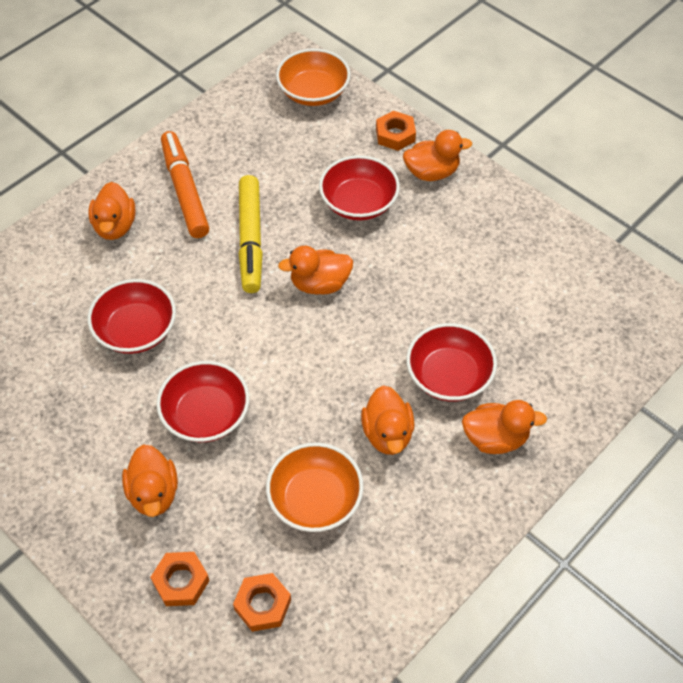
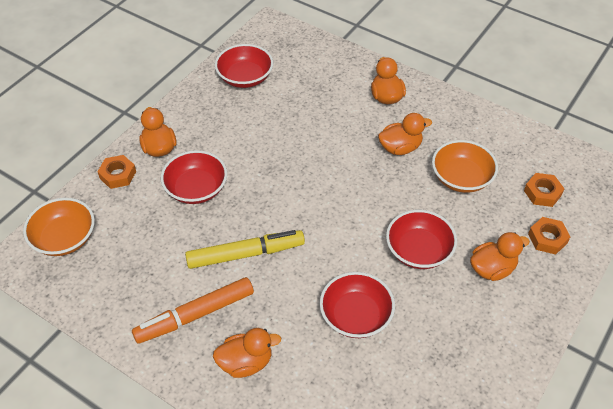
camera: 100 degrees left, 5 degrees down
(319, 284) = (283, 202): orange duck -> none
(449, 376) = (346, 122): red bowl -> red bowl (245, 77)

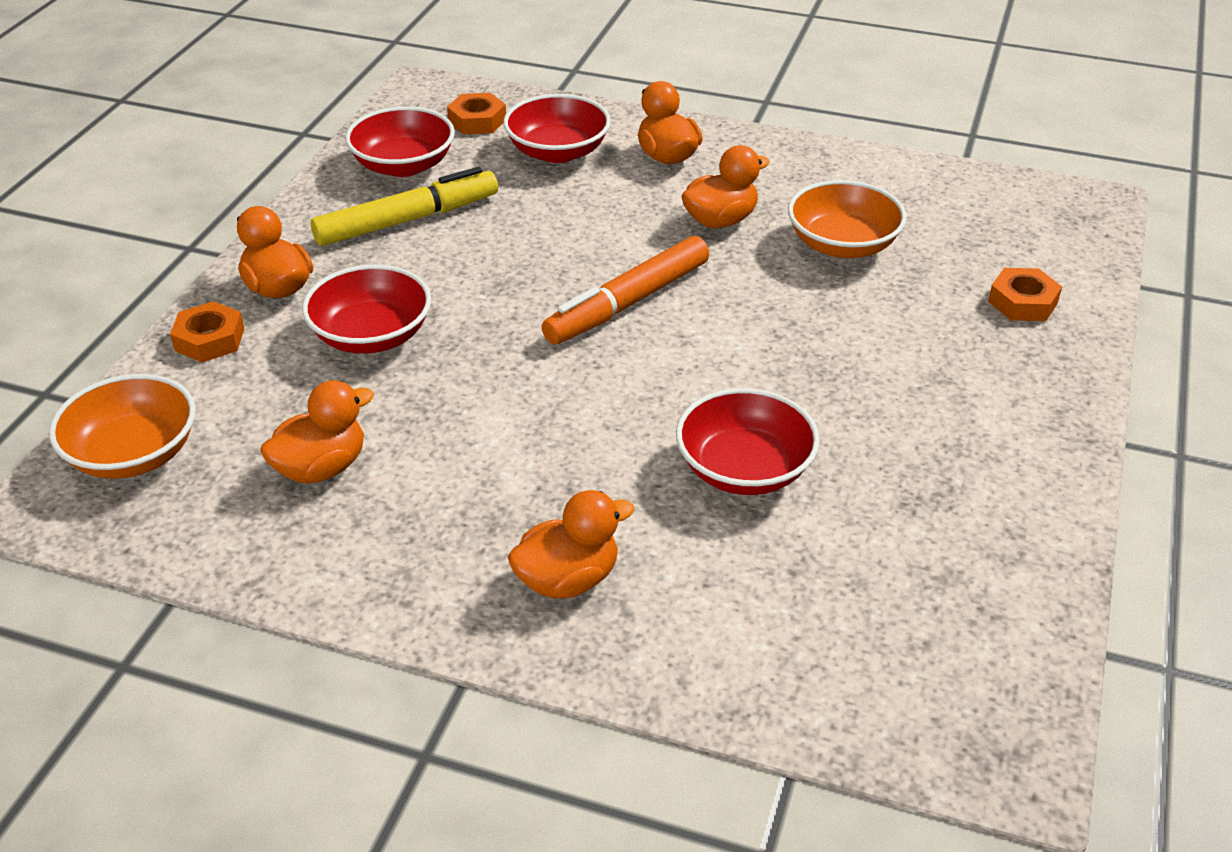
camera: 15 degrees left, 10 degrees down
(195, 315) = (441, 525): orange marker -> orange marker (627, 303)
(245, 254) = (503, 416): yellow marker -> yellow marker (407, 220)
(418, 251) = (815, 356): red bowl -> red bowl (558, 152)
(492, 269) = (951, 359): orange duck -> orange duck (321, 468)
(542, 193) = (985, 243): orange nut -> orange nut (477, 121)

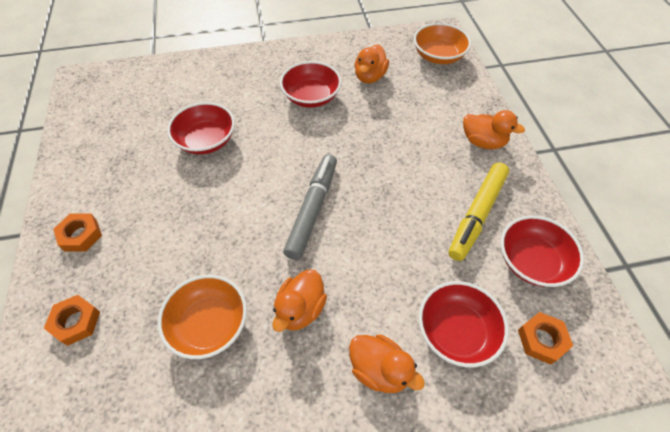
camera: 150 degrees right, 15 degrees up
(209, 339) = (475, 105): orange nut -> orange nut (81, 235)
(371, 336) = (413, 136): red bowl -> red bowl (311, 97)
(568, 579) = (251, 76): orange duck -> none
(627, 303) = (313, 209): orange marker -> grey marker

